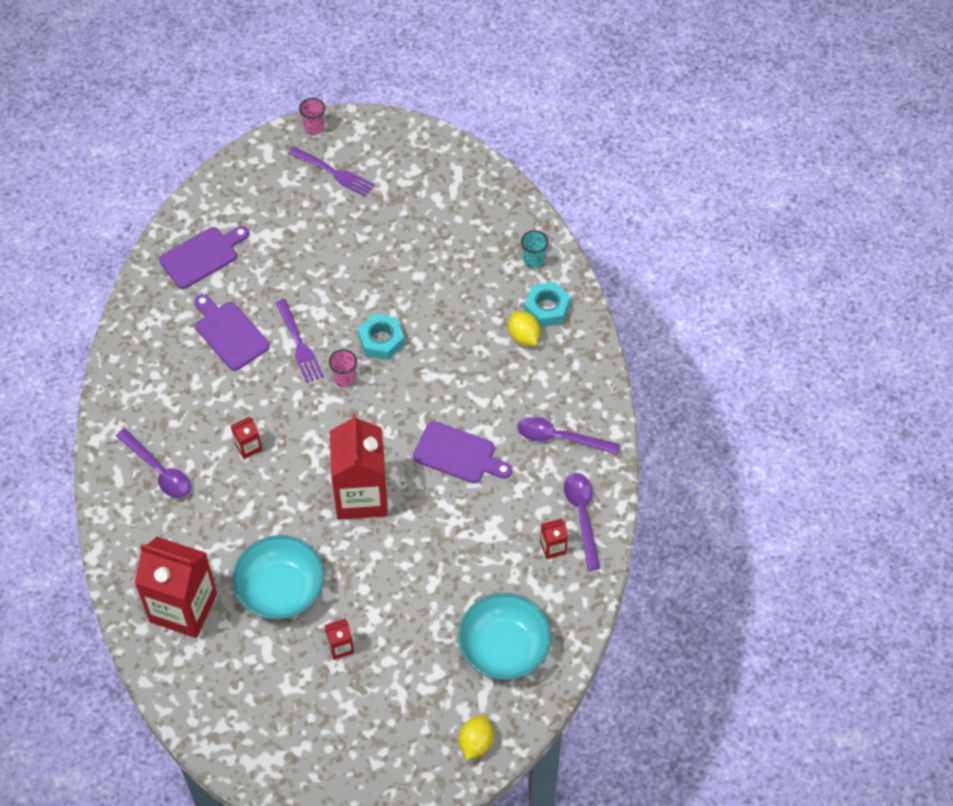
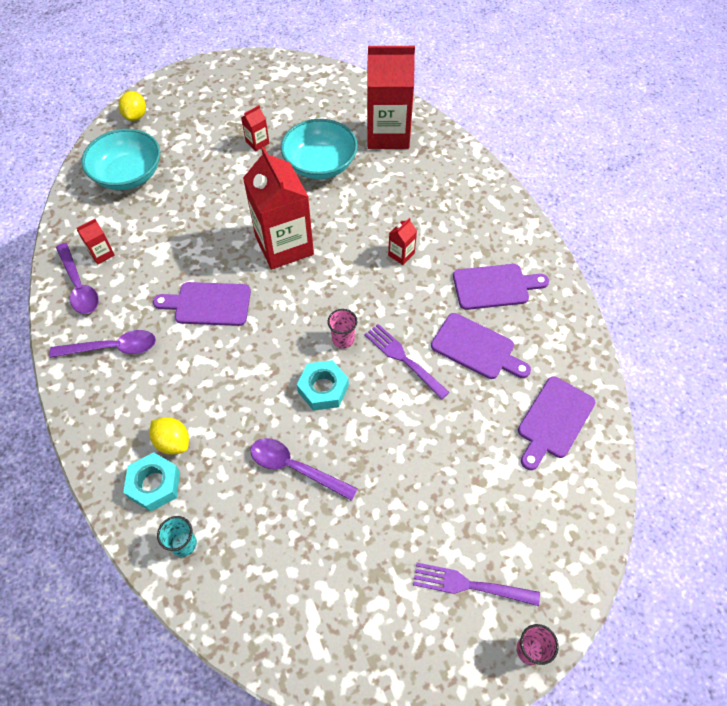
camera: 160 degrees right, 0 degrees up
(159, 470) = (465, 215): purple spoon -> purple spoon (295, 468)
(177, 384) = (495, 286): none -> purple cutting board

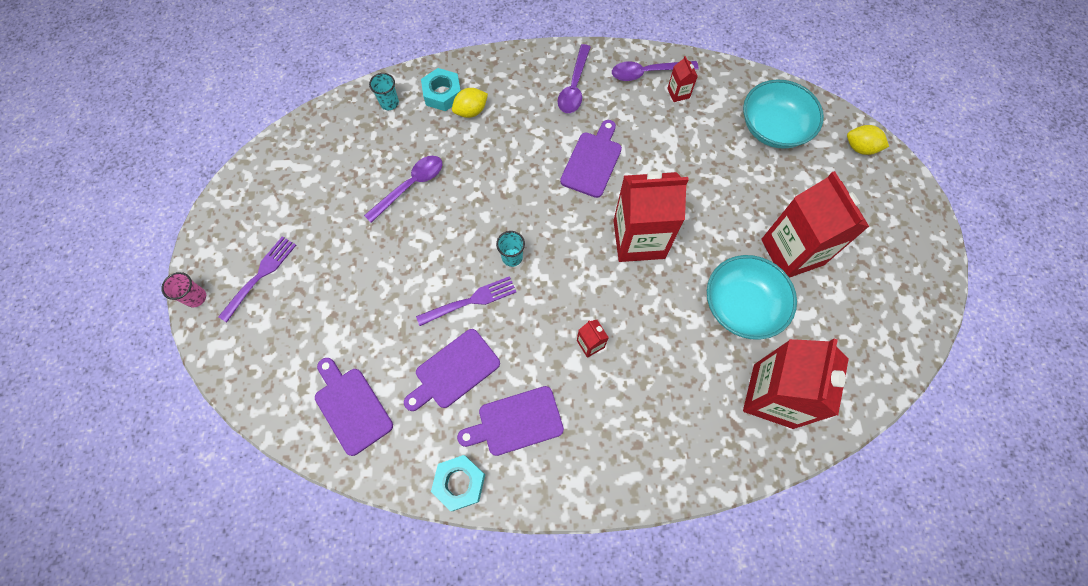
camera: 110 degrees right, 10 degrees up
(257, 142) = (792, 252): red carton -> red carton, size x2.41
(323, 389) = (470, 226): turquoise nut -> turquoise nut (459, 483)
(343, 339) = (512, 257): pink cup -> turquoise cup
(495, 286) = (516, 422): purple cutting board -> purple cutting board turned 60 degrees clockwise

